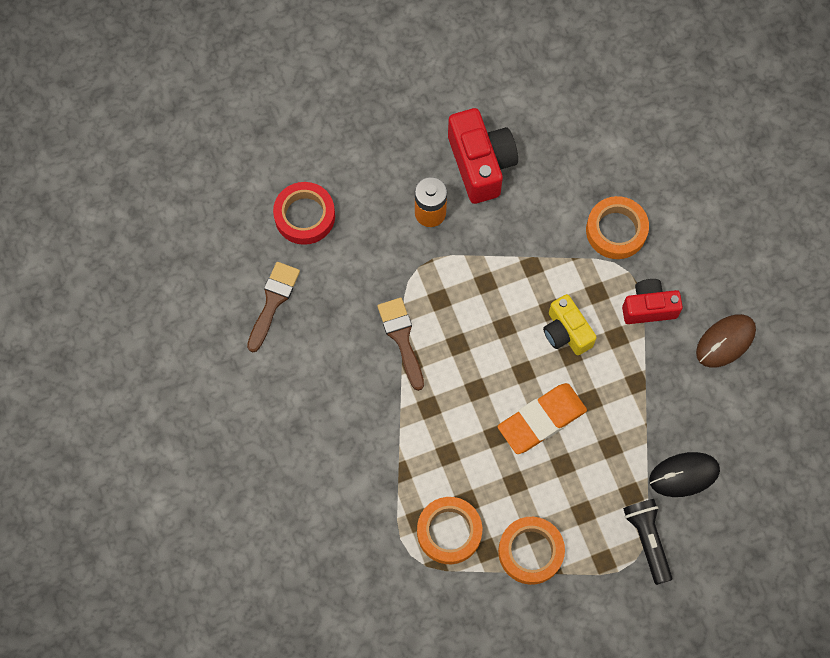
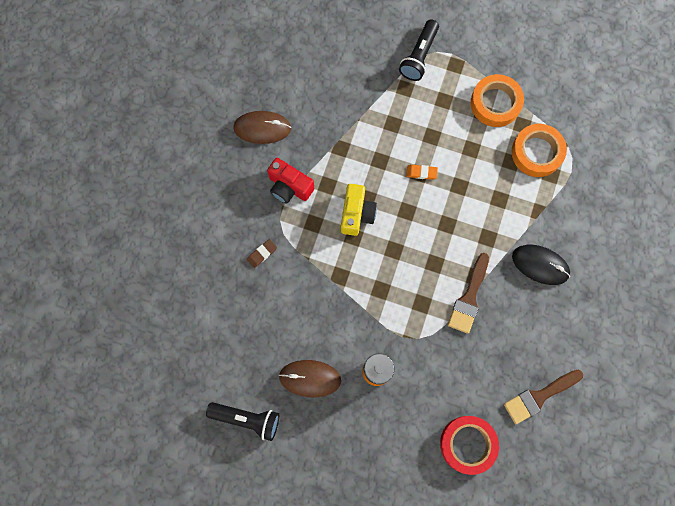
camera: 140 degrees left, 5 degrees up
(481, 164) = (310, 378): red camera -> brown mouse
(503, 95) = (247, 419): none -> black flashlight
(541, 420) = (421, 173): orange eraser -> orange eraser, size x0.42
(616, 230) = (262, 254): orange tape -> brown eraser
(684, 475) = (363, 74): black mouse -> black mouse (540, 265)

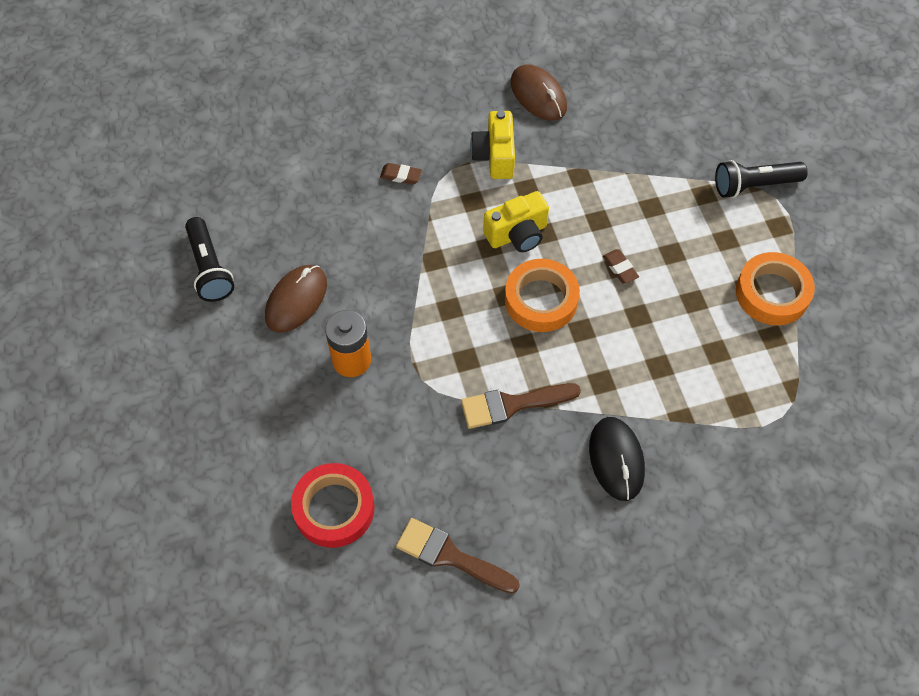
camera: 55 degrees right, 15 degrees down
(289, 187) = (495, 156): red camera -> yellow camera
(310, 378) = (296, 300): brown mouse -> brown mouse turned 60 degrees clockwise
(421, 173) = (620, 268): orange eraser -> brown eraser
(537, 152) = (753, 373): orange tape -> orange tape (541, 300)

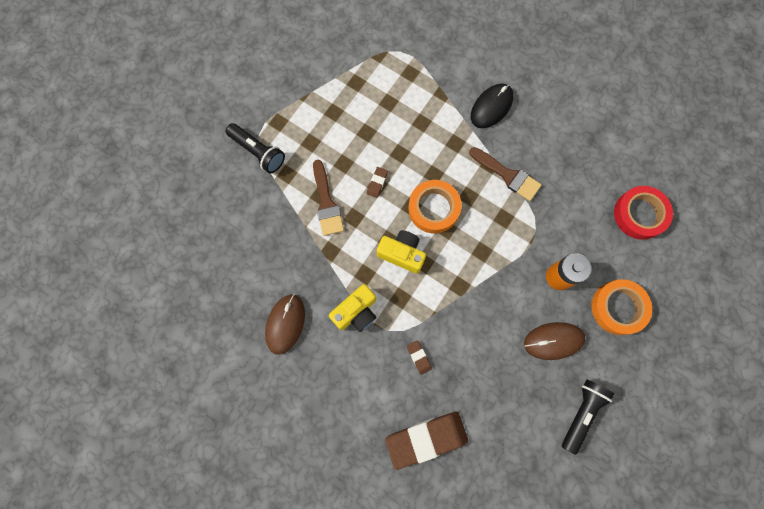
camera: 130 degrees left, 15 degrees up
(324, 130) = (426, 438): none -> brown eraser
(450, 556) = (608, 143): brown brush -> brown brush (326, 203)
(772, 293) = (328, 98): orange tape -> orange tape (618, 308)

